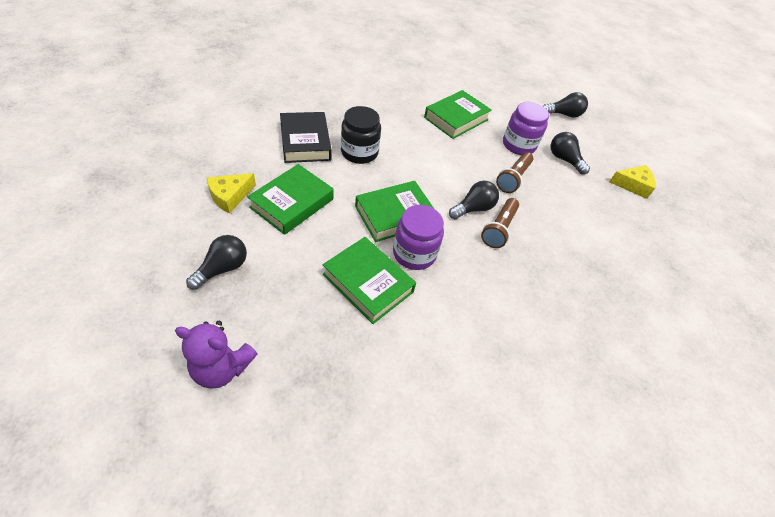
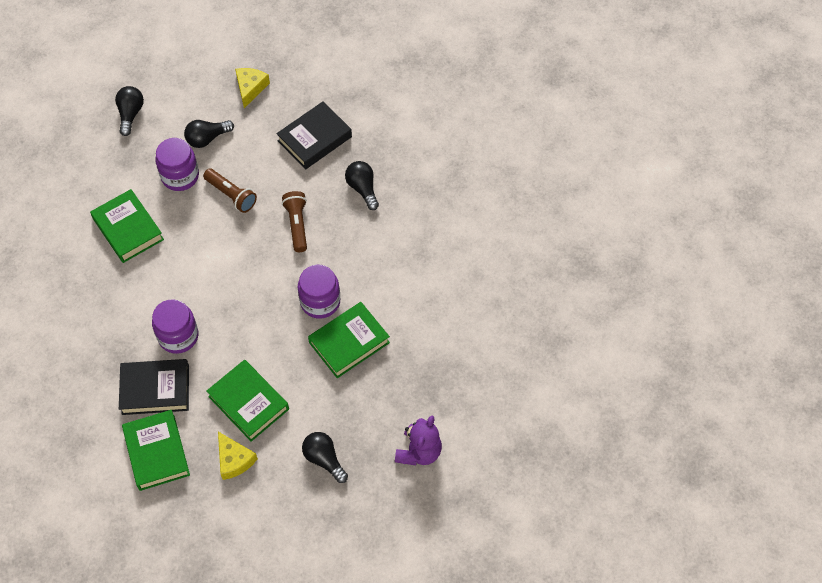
camera: 75 degrees left, 10 degrees up
(359, 152) = (178, 336): black jar -> purple jar
(394, 215) = (272, 312): green book -> green book (157, 452)
(473, 208) = (269, 241): black light bulb -> black light bulb (363, 188)
(499, 229) = (297, 225): brown flashlight -> brown flashlight turned 135 degrees counterclockwise
(604, 237) = (314, 139): none -> black book

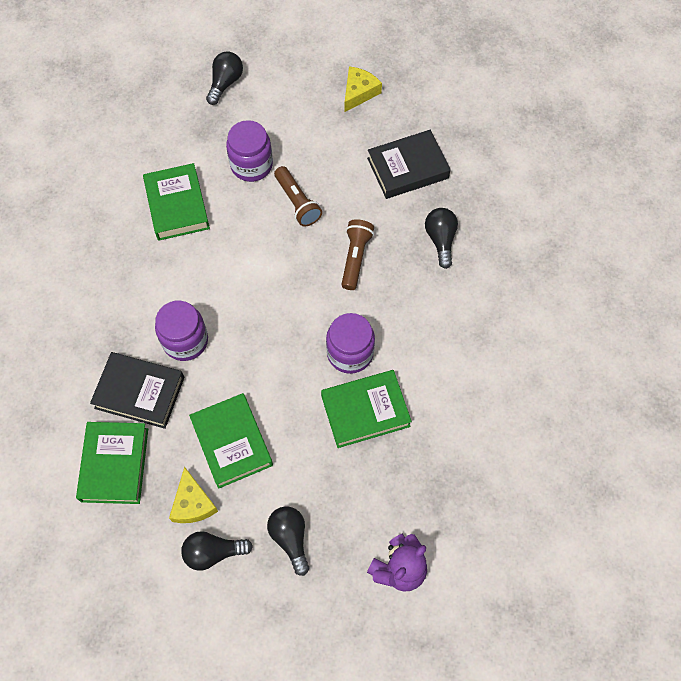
camera: 20 degrees right, 5 degrees up
(207, 138) = (294, 133): black light bulb -> black light bulb (213, 552)

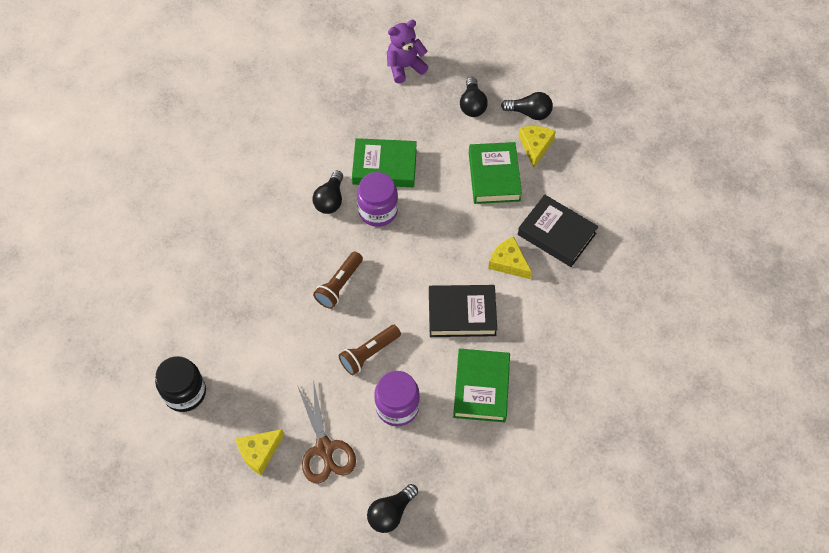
camera: 160 degrees left, 5 degrees down
(115, 464) = (588, 189): green book -> none
(185, 340) = (508, 262): purple jar -> yellow cheese
(297, 202) = (369, 353): brown flashlight -> brown flashlight turned 120 degrees counterclockwise
(303, 112) = (324, 449): none -> brown scissors
(407, 168) = (253, 353): black book -> black book (462, 314)
(440, 240) = (259, 277): black light bulb -> black light bulb (330, 200)
(451, 117) = (185, 392): none -> black jar

